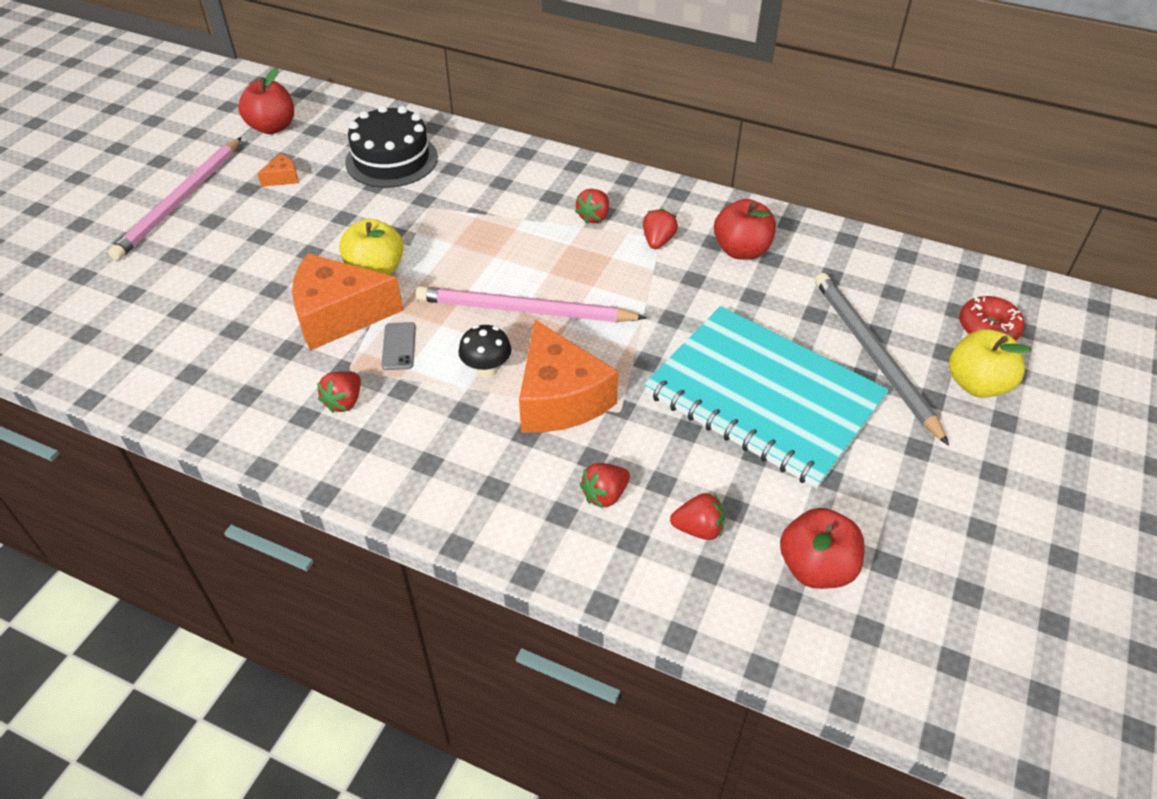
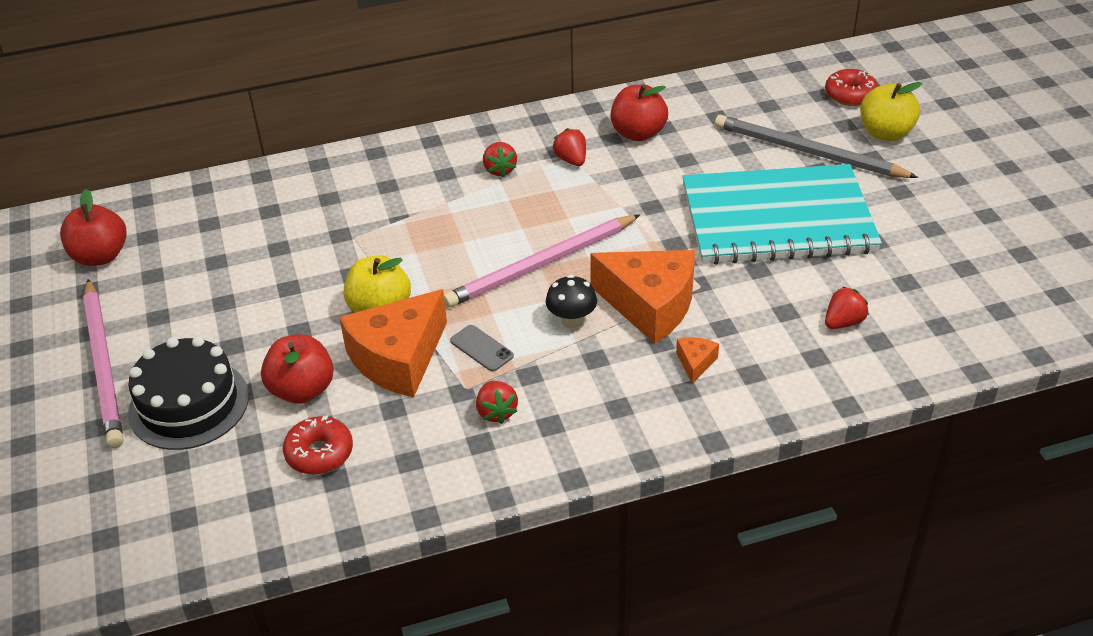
camera: 40 degrees left, 5 degrees down
(207, 347) = (319, 453): none -> red donut
(282, 178) = (180, 290): orange cheese -> orange cheese (695, 363)
(391, 159) = (263, 220): black cake -> black cake (189, 404)
(605, 495) = (762, 343): red strawberry -> none
(816, 567) = (933, 297): red apple -> red apple (302, 390)

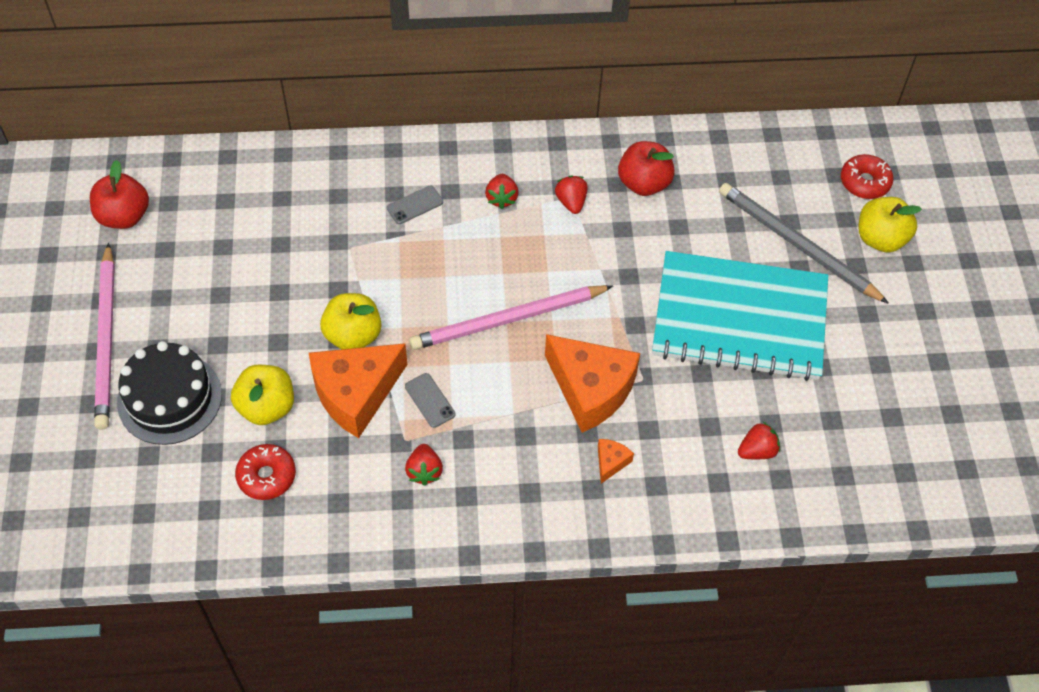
camera: 10 degrees right, 15 degrees up
(302, 390) = (267, 407): red apple -> yellow apple
(412, 191) = (415, 205): none -> grey phone
(571, 320) = (516, 389): black mushroom -> none

